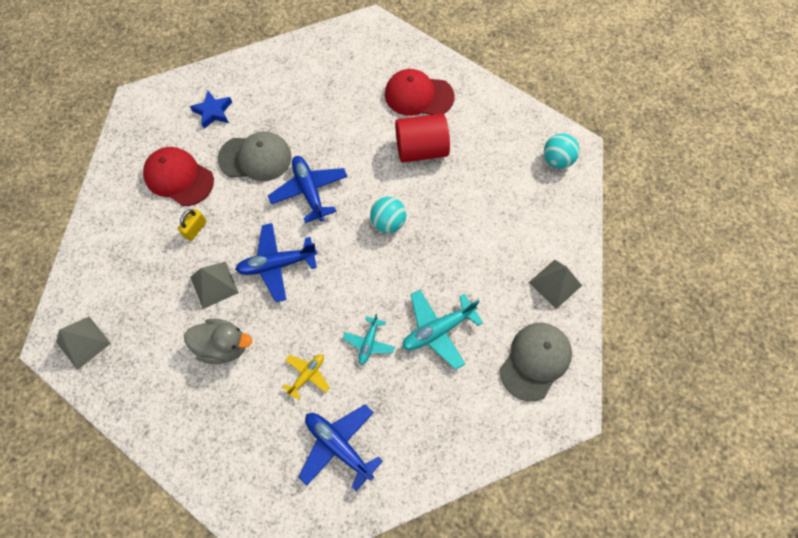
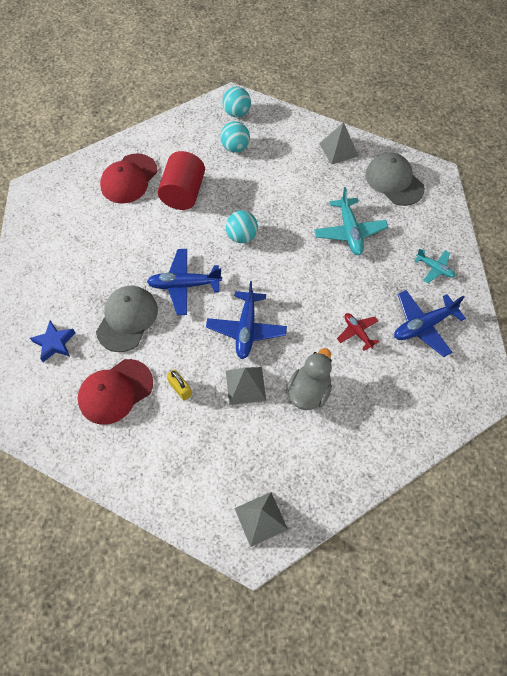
camera: 70 degrees left, 5 degrees down
(307, 375) = (357, 332): yellow plane -> red plane
(369, 343) = (344, 281): turquoise plane -> turquoise plane (434, 268)
(505, 176) = (235, 147): none -> turquoise ball

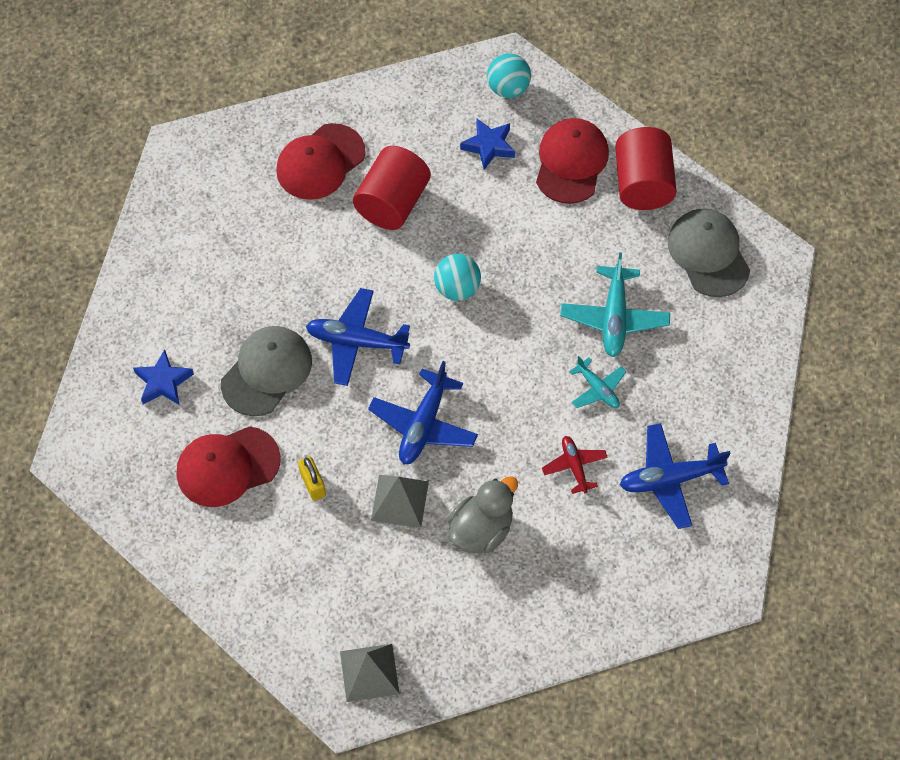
camera: 15 degrees right, 0 degrees up
(235, 147) = (489, 146): turquoise ball -> blue star
(290, 146) = (571, 162): none -> red cap
(338, 149) = (643, 184): grey pyramid -> red cylinder
(434, 268) = (717, 401): turquoise plane -> turquoise plane (597, 389)

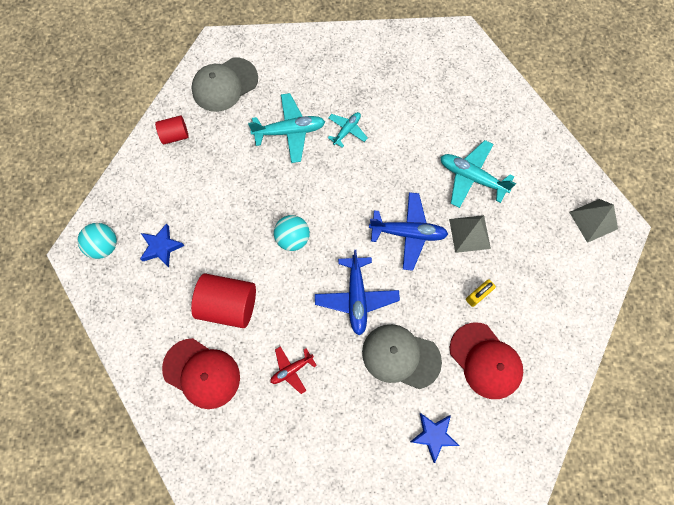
camera: 105 degrees left, 10 degrees up
(481, 530) = (471, 177): grey duck -> turquoise plane
(571, 162) = (165, 186): red cap -> none
(574, 466) = (408, 132): red plane -> red plane (291, 369)
(643, 184) = (175, 135): red cylinder -> red cylinder, size x0.56
(670, 479) = (398, 77): blue plane -> none

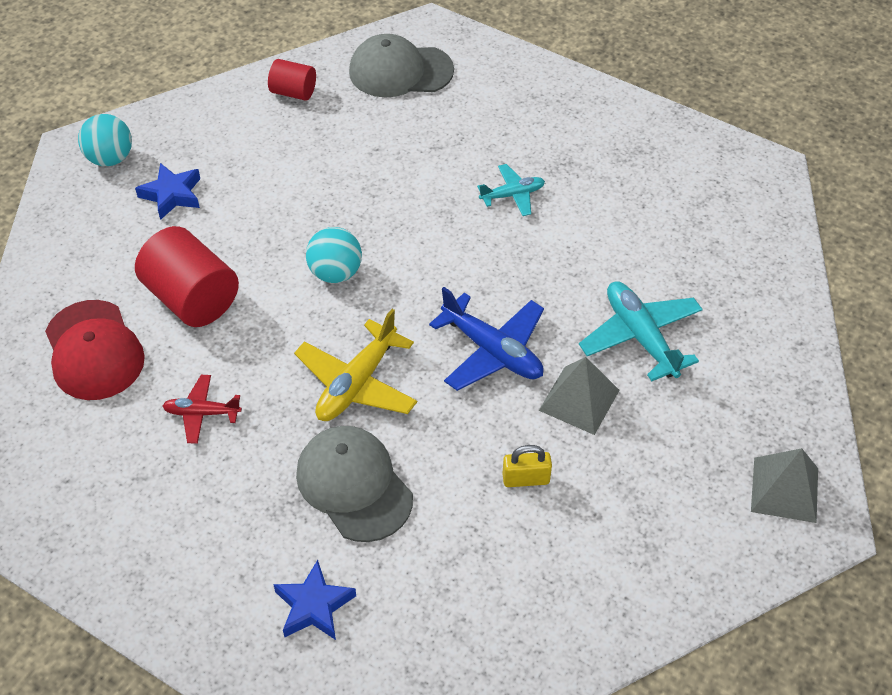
camera: 35 degrees right, 20 degrees down
(289, 131) = (436, 158): turquoise plane -> none
(356, 297) = (357, 383): blue plane -> yellow plane
(485, 361) = (467, 564): red cap -> none

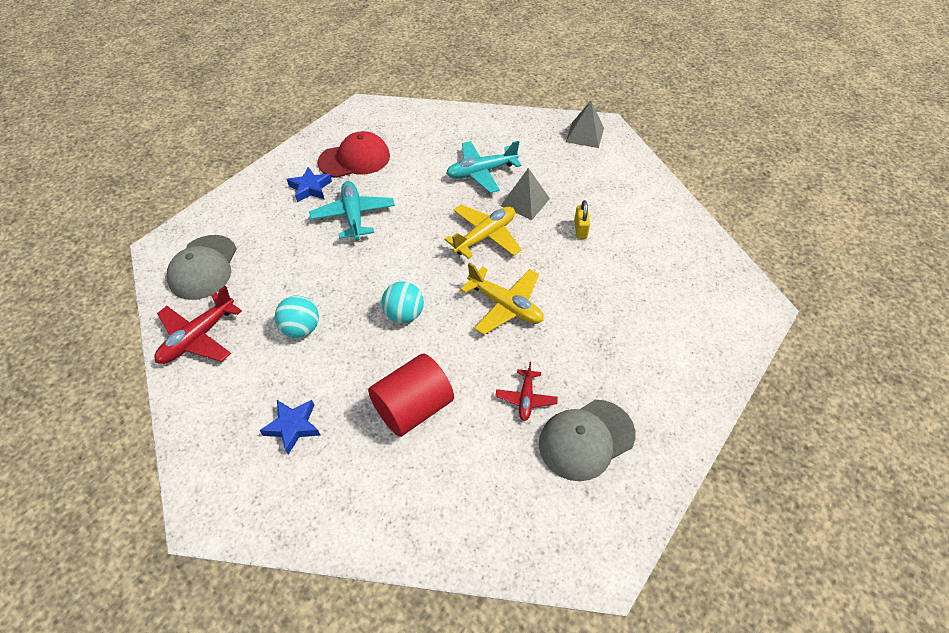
camera: 85 degrees left, 0 degrees up
(94, 351) = (458, 480): red cap -> red cap (355, 159)
(110, 158) = (229, 481): turquoise ball -> turquoise ball (301, 329)
(293, 92) = (198, 337): red cylinder -> red plane
(314, 606) = (675, 333): blue star -> blue star (310, 188)
(354, 485) = (586, 310): grey cap -> grey cap (586, 439)
(492, 351) = (485, 236): blue plane -> yellow plane
(512, 195) = (353, 216): turquoise plane -> turquoise plane, size x1.70

